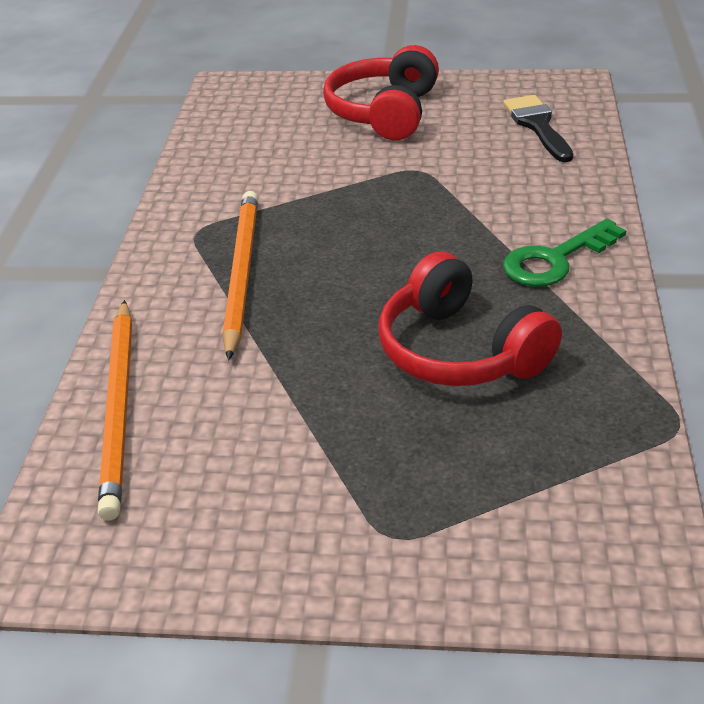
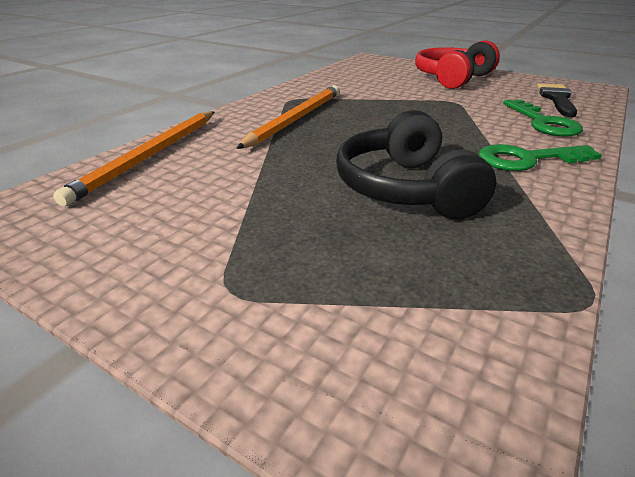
camera: 25 degrees right, 5 degrees down
(459, 351) = (405, 188): red headphones -> black headphones
(542, 183) = (543, 122): none -> green key

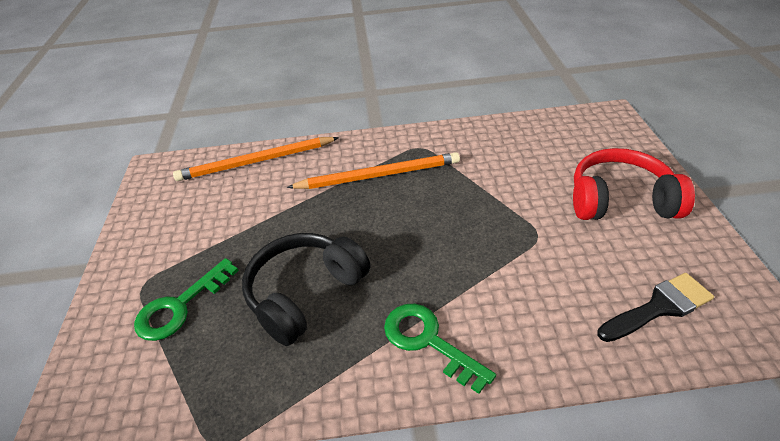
camera: 55 degrees right, 10 degrees up
(543, 122) = (550, 321): green key -> green key (180, 306)

